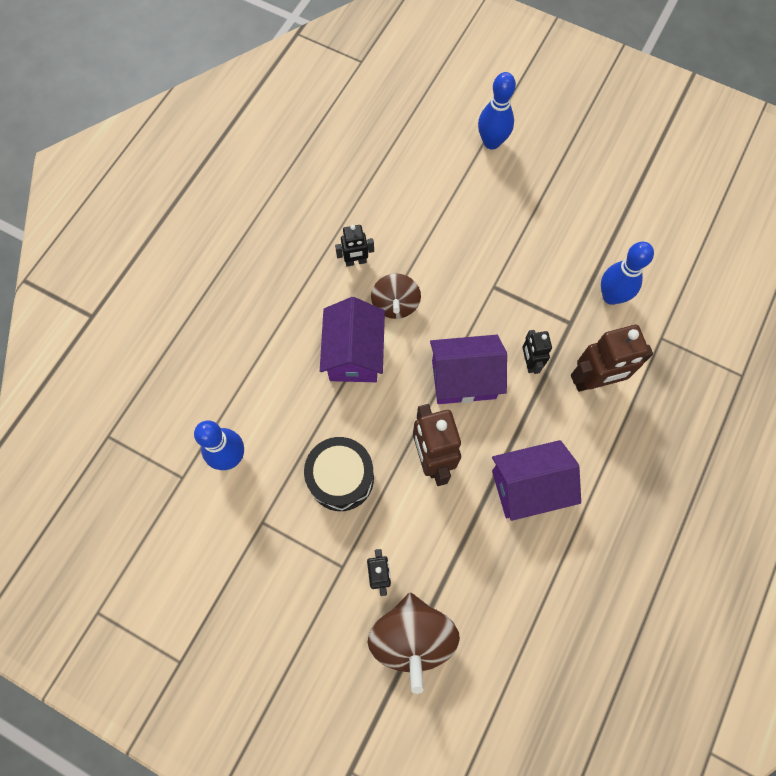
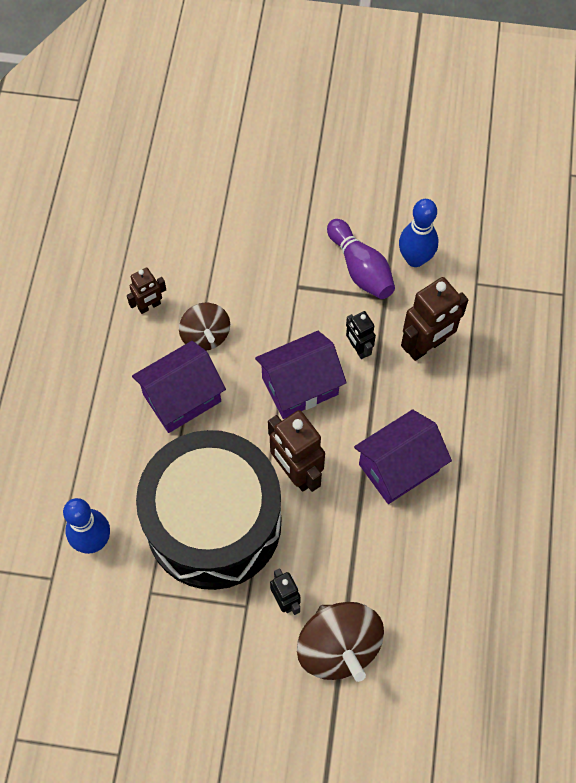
camera: 20 degrees left, 5 degrees down
(341, 478) = (213, 522): black drum -> black drum, size x1.96
(354, 354) = (182, 398): purple house -> purple house turned 75 degrees clockwise
(356, 262) = (149, 306): black robot -> brown robot
(491, 142) = (244, 143): blue bowling pin -> none
(557, 289) = (360, 268): none -> purple bowling pin

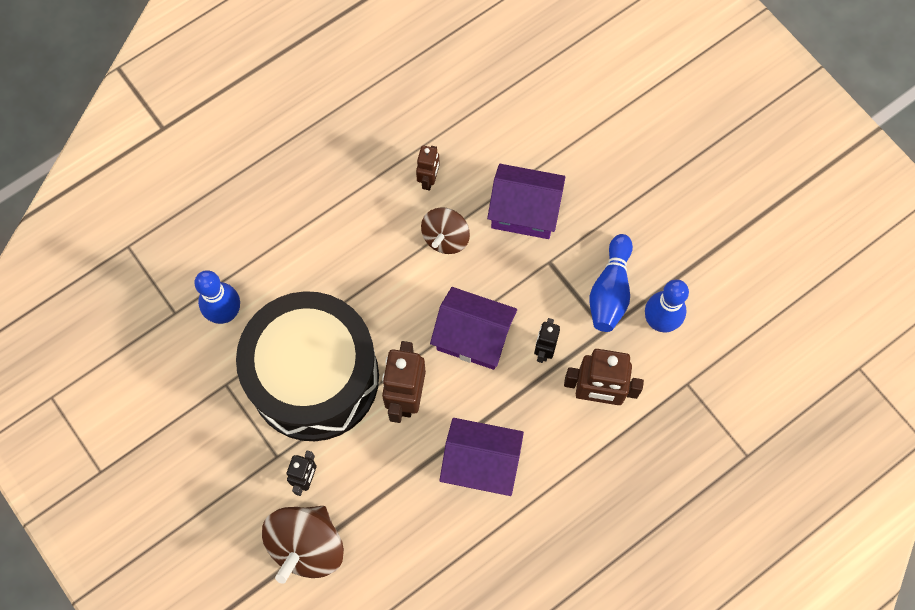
camera: 45 degrees right, 5 degrees up
(149, 306) = (429, 180): brown robot -> brown robot turned 90 degrees counterclockwise
(182, 398) = (383, 268): purple house -> purple house (524, 212)
(360, 268) = (610, 291): purple bowling pin -> blue bowling pin

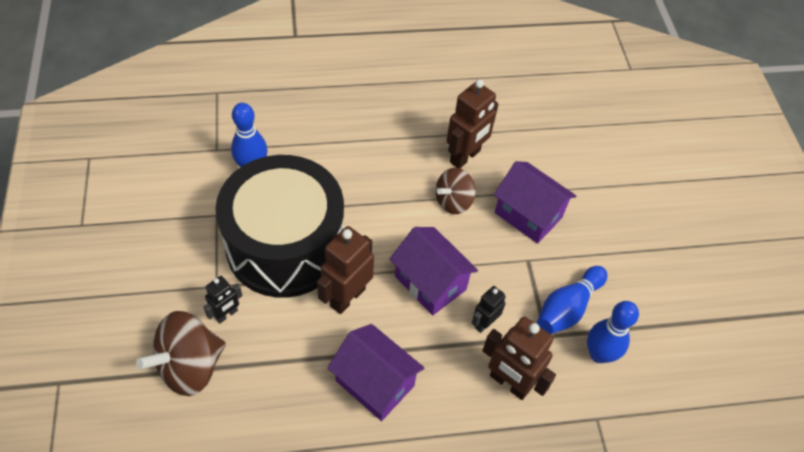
camera: 25 degrees right, 15 degrees down
(429, 180) = (465, 157): brown robot -> brown robot, size x1.76

